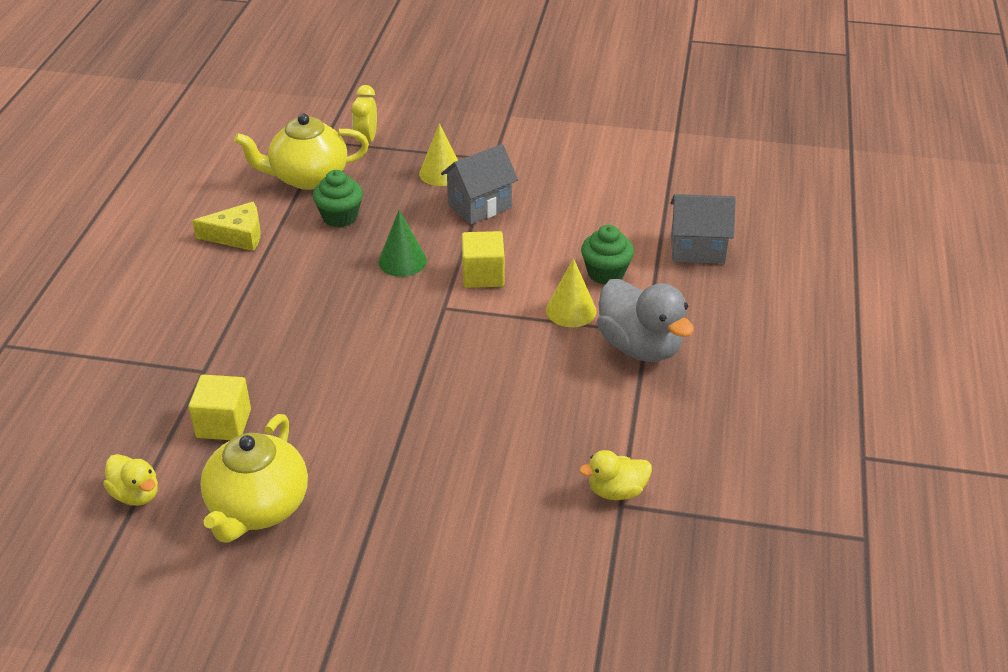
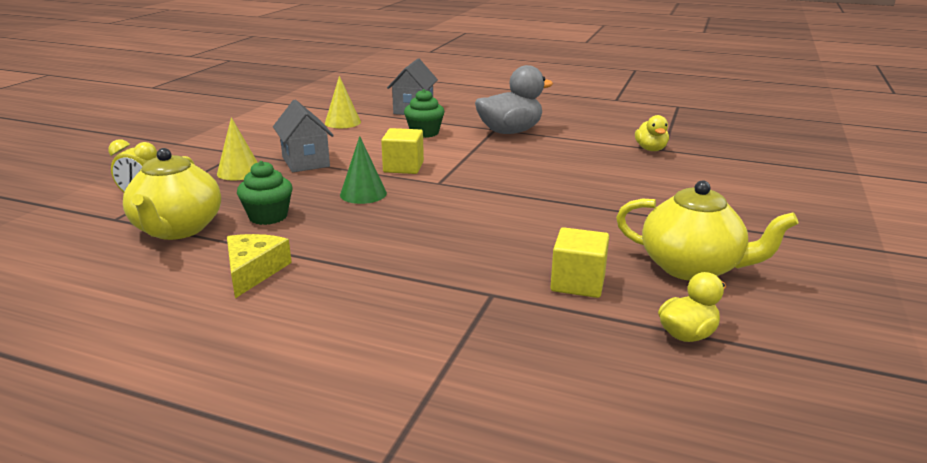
camera: 80 degrees left, 15 degrees down
(571, 310) = (462, 145): yellow cone -> yellow cone (342, 122)

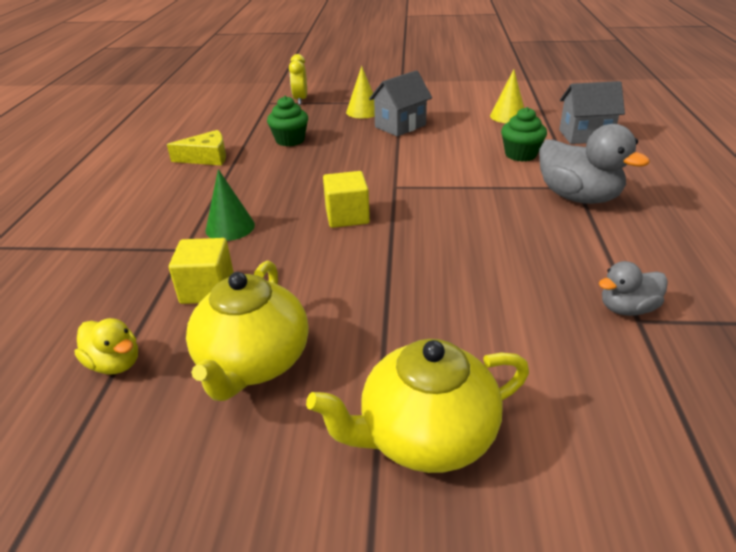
camera: 75 degrees right, 10 degrees up
(177, 229) = (259, 121): yellow teapot -> yellow teapot (425, 436)
(363, 194) = (349, 161): green cone -> green cone (230, 227)
(403, 167) = (420, 164): yellow cube -> yellow cube (347, 216)
(650, 149) = (627, 309): yellow duck -> grey duck

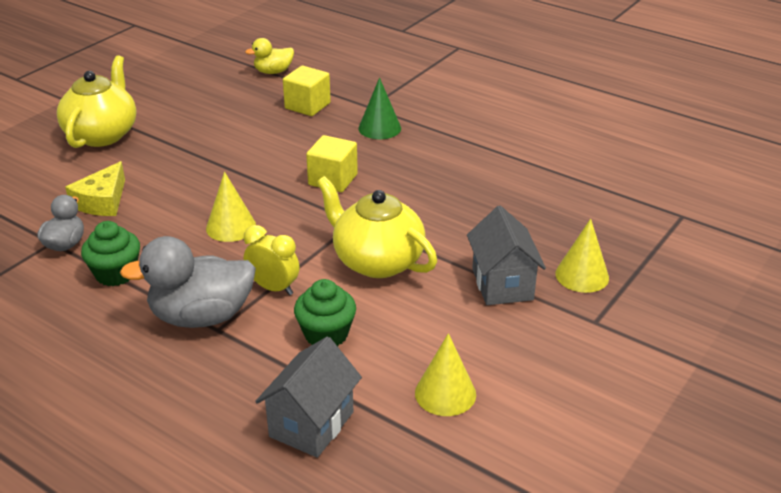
camera: 120 degrees right, 0 degrees up
(206, 157) = (534, 143): yellow cheese -> yellow cheese (102, 201)
(253, 363) = (219, 105): yellow teapot -> yellow teapot (377, 261)
(290, 140) = (533, 197): green cupcake -> green cupcake (116, 274)
(300, 100) = (672, 241): yellow clock -> yellow clock (273, 288)
(473, 233) = (231, 227): none -> yellow cone

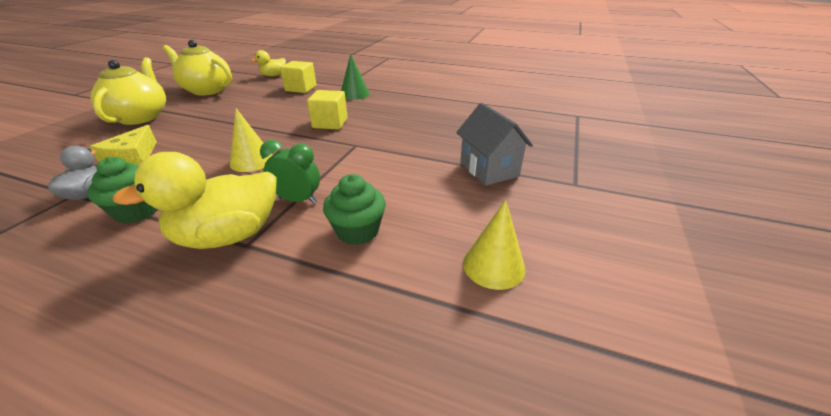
camera: 15 degrees left, 0 degrees up
(201, 316) = (228, 235): grey duck -> yellow duck
(273, 288) = (298, 200): yellow clock -> green clock
(311, 424) = (370, 330): grey house -> none
(377, 261) = (382, 168): yellow teapot -> yellow teapot (207, 90)
(582, 275) = (542, 156): yellow cone -> none

